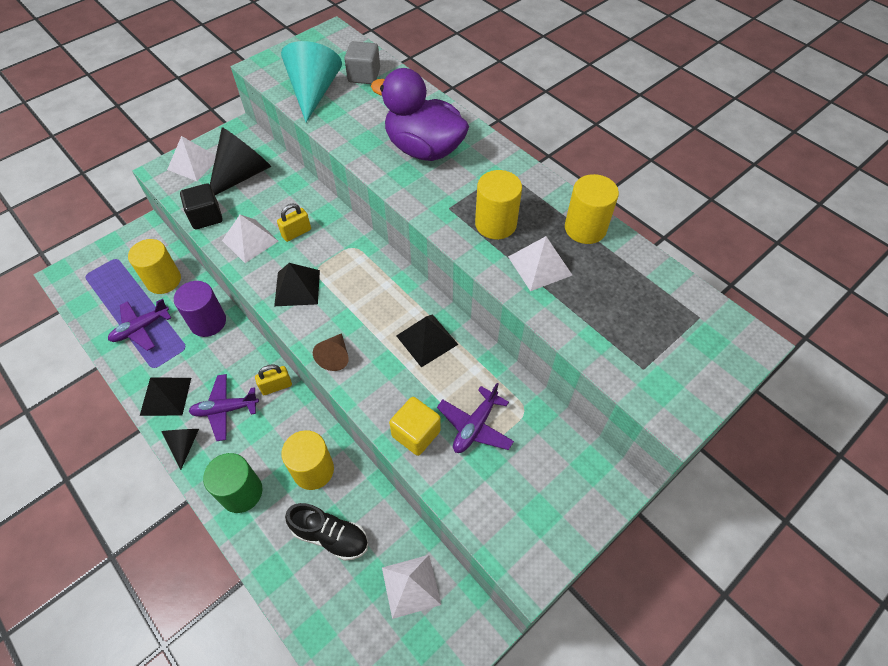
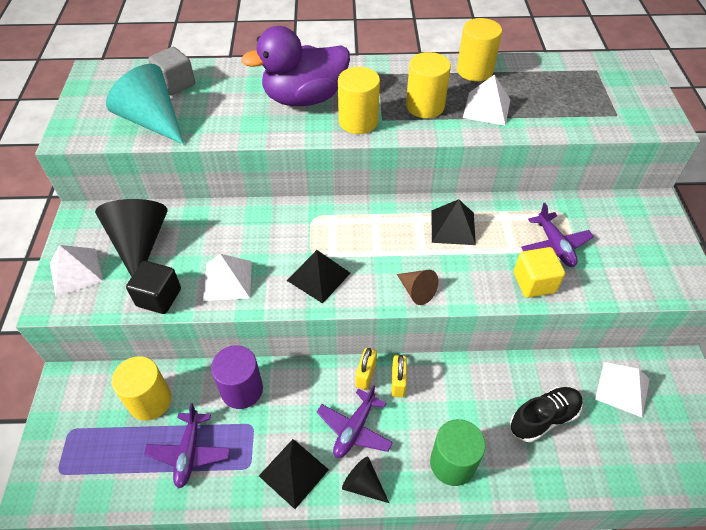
camera: 50 degrees left, 5 degrees down
(296, 233) = (256, 244): yellow padlock -> yellow padlock (398, 382)
(313, 470) = (472, 395): yellow cylinder -> yellow cylinder (358, 121)

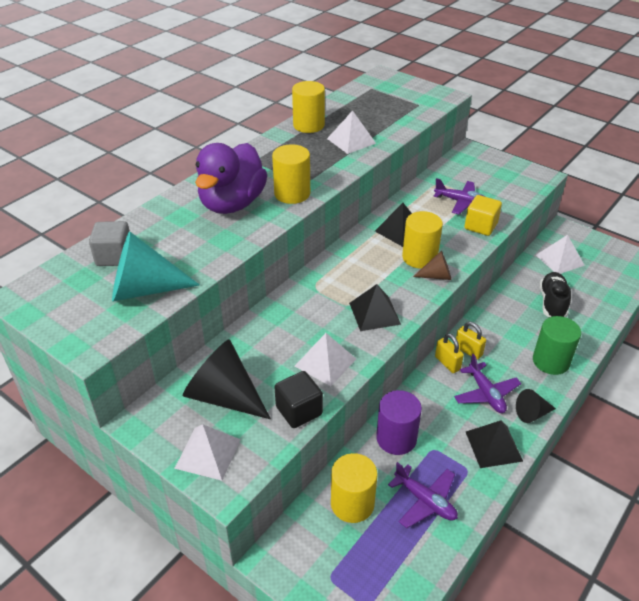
camera: 50 degrees left, 10 degrees down
(425, 106) = (316, 161): yellow cylinder -> yellow cylinder (419, 257)

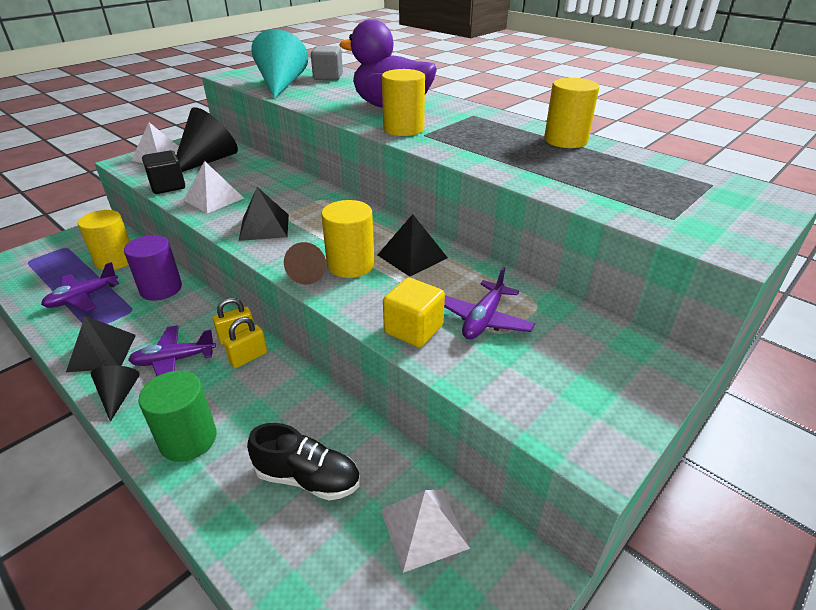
camera: 95 degrees right, 5 degrees down
(351, 141) = (529, 161): white pyramid -> none

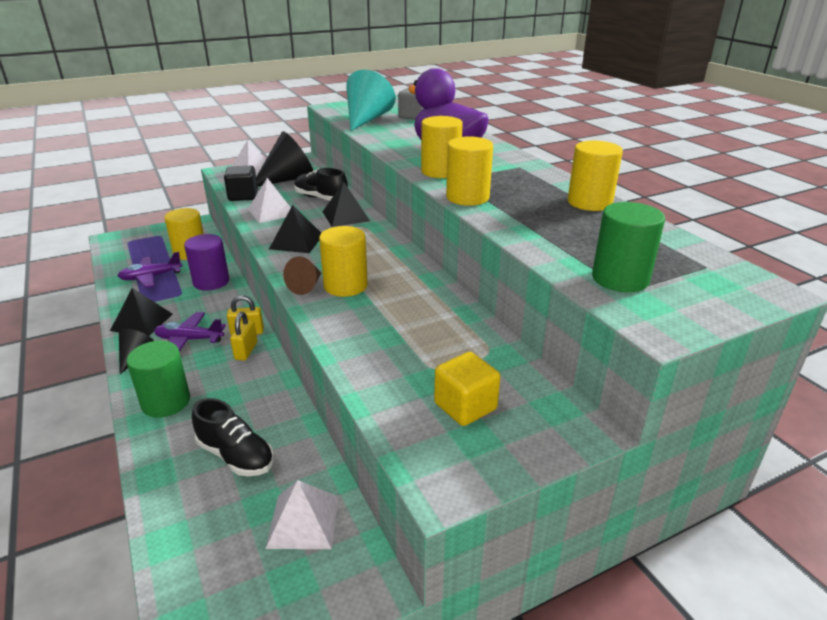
camera: 20 degrees right, 5 degrees down
(248, 357) = (246, 351): yellow padlock -> yellow padlock turned 60 degrees counterclockwise
(259, 176) = (321, 198): none -> black shoe
(412, 256) = (404, 288): black pyramid -> black pyramid (345, 216)
(413, 329) = (360, 349): yellow cube -> yellow cube (465, 406)
(452, 151) = (467, 197): none -> yellow cylinder
(483, 319) = (427, 354): purple plane -> none
(657, 208) = (620, 278): none -> green cylinder

